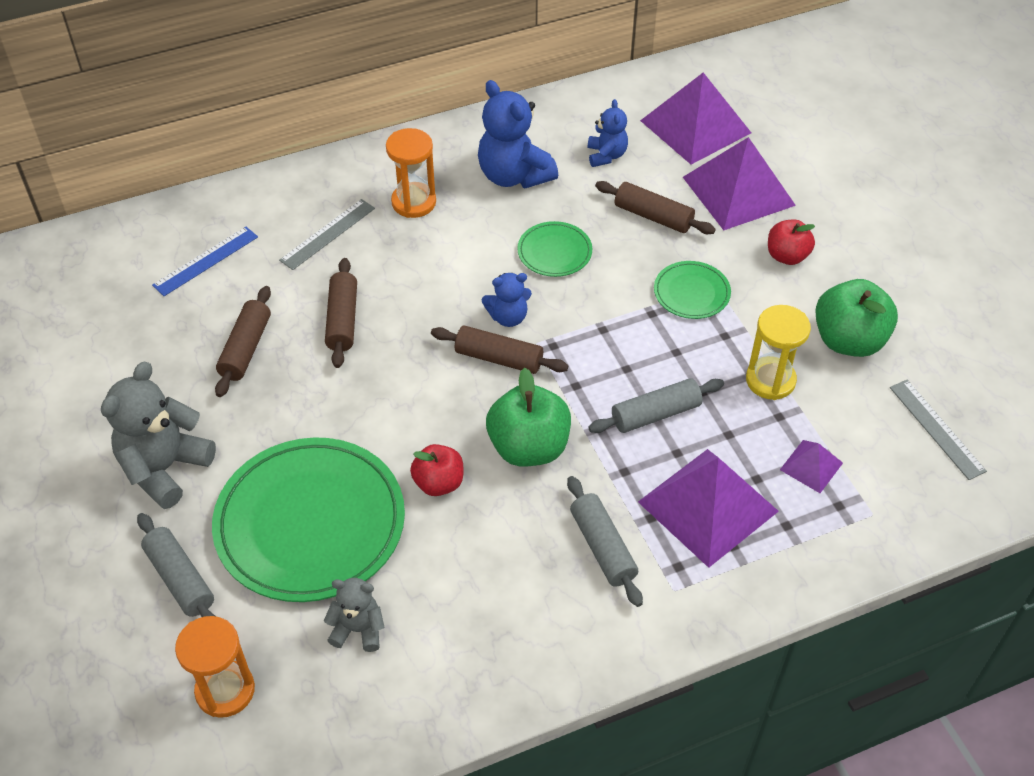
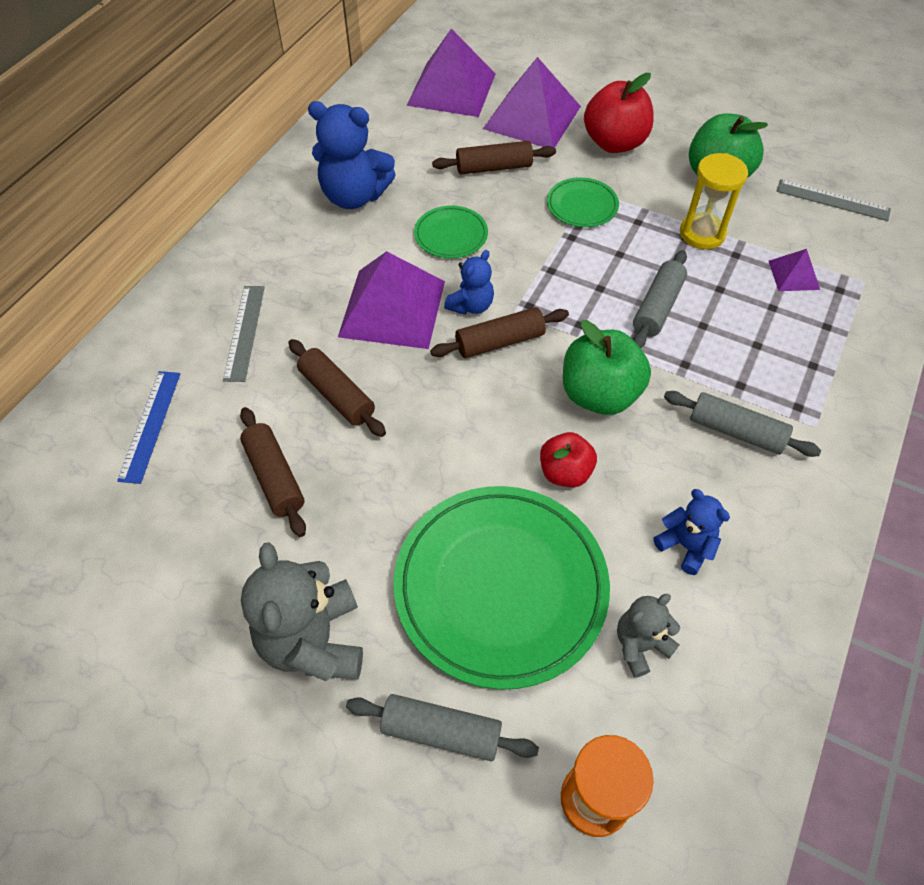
camera: 40 degrees left, 5 degrees up
(414, 202) = (293, 263): orange hourglass -> none
(606, 155) = (410, 143): blue teddy bear -> blue teddy bear (686, 546)
(707, 506) = (766, 349): purple pyramid -> purple pyramid (392, 308)
(787, 256) = (614, 143): red apple -> red apple, size x1.62

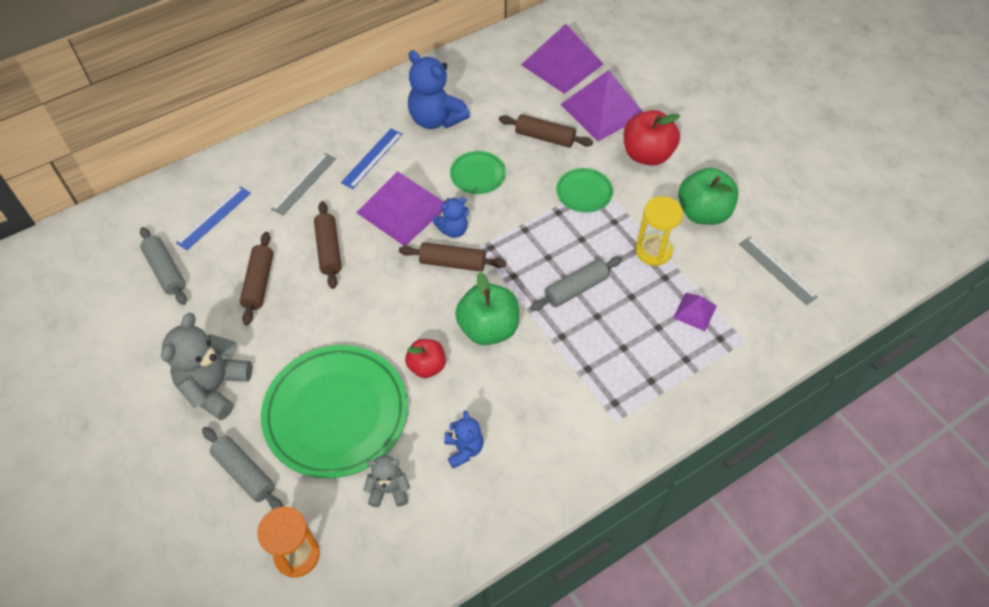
camera: 30 degrees right, 0 degrees up
(310, 268) = (372, 158): none -> blue ruler
(736, 431) = (557, 397): grey rolling pin -> grey rolling pin (166, 271)

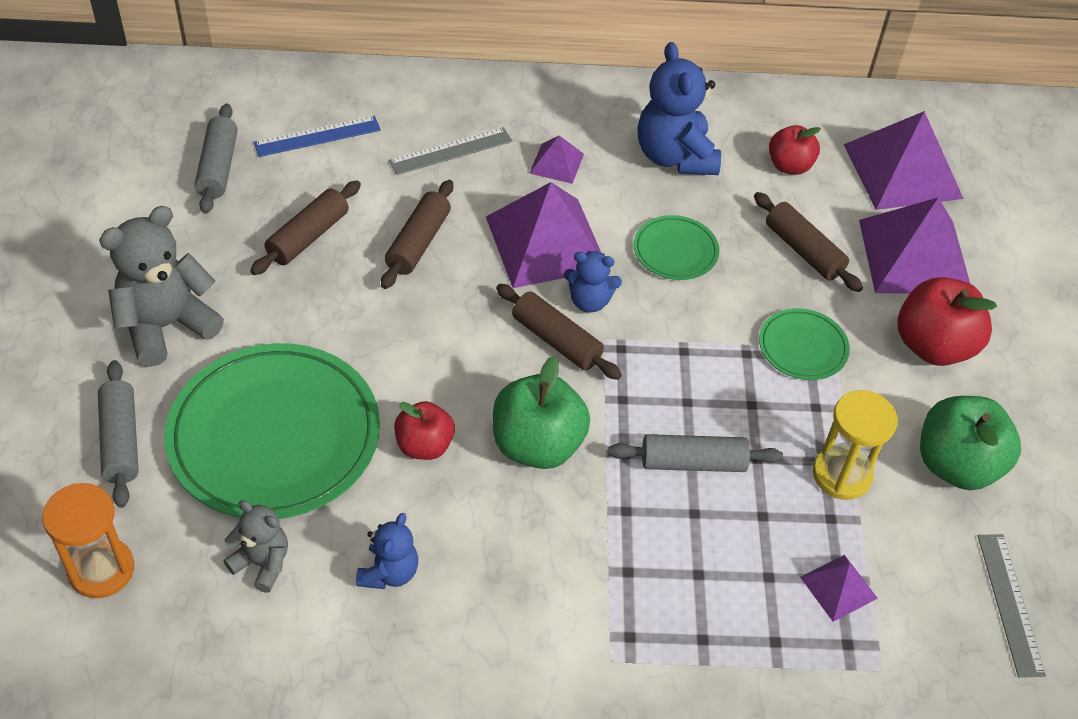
camera: 30 degrees right, 5 degrees down
(372, 158) = (557, 163): blue ruler -> purple pyramid
(501, 92) = (789, 166): none -> red apple

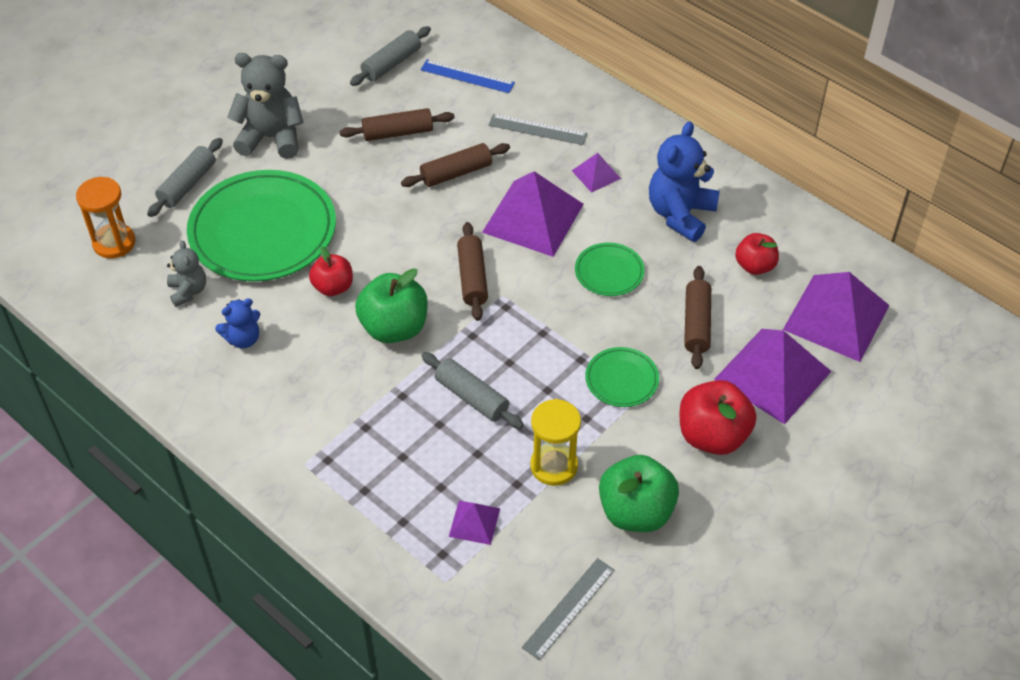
camera: 45 degrees right, 0 degrees up
(589, 301) = (519, 268): blue teddy bear -> none

